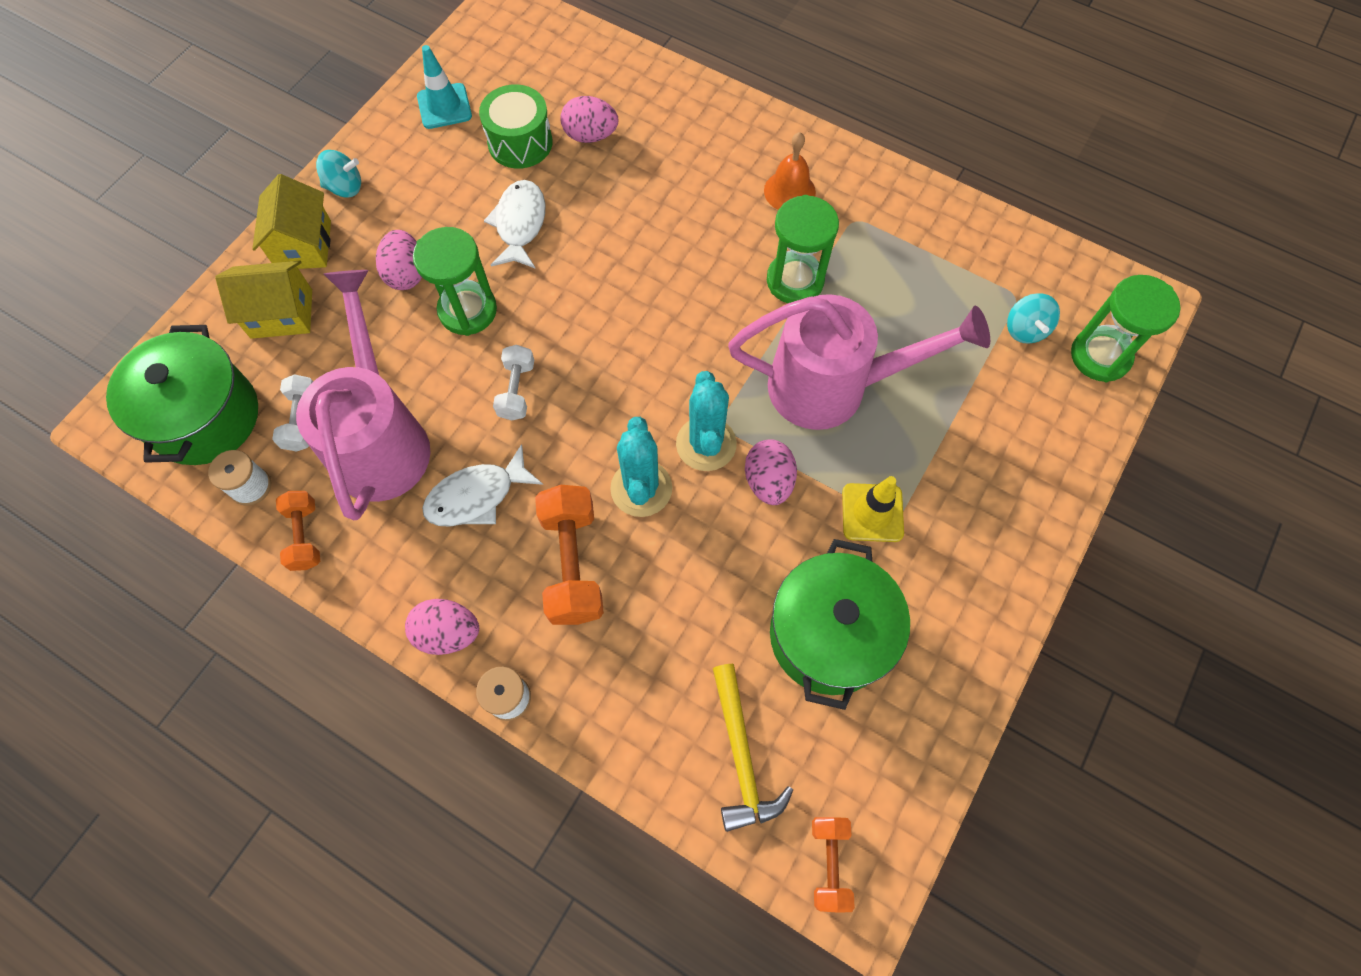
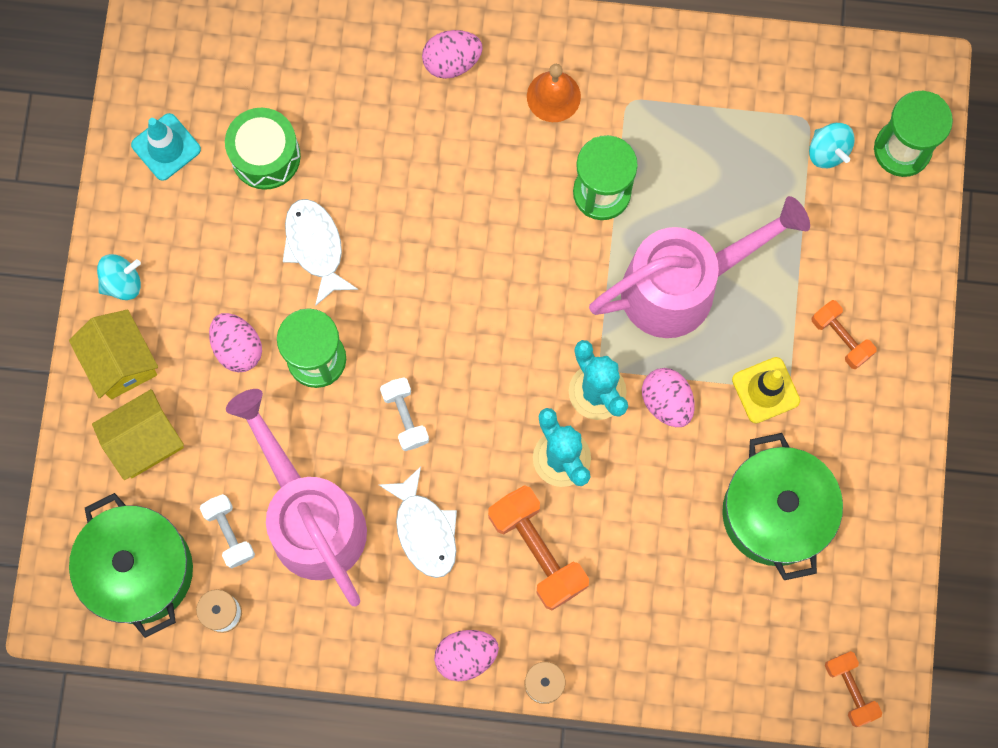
camera: 25 degrees left, 10 degrees up
(305, 536) = (297, 633): orange dumbbell -> orange dumbbell (841, 338)
(477, 496) = (424, 530): white fish -> white fish turned 60 degrees counterclockwise
(590, 135) = (331, 117): pink egg -> pink egg (452, 62)
(741, 756) = (749, 642): yellow hammer -> none

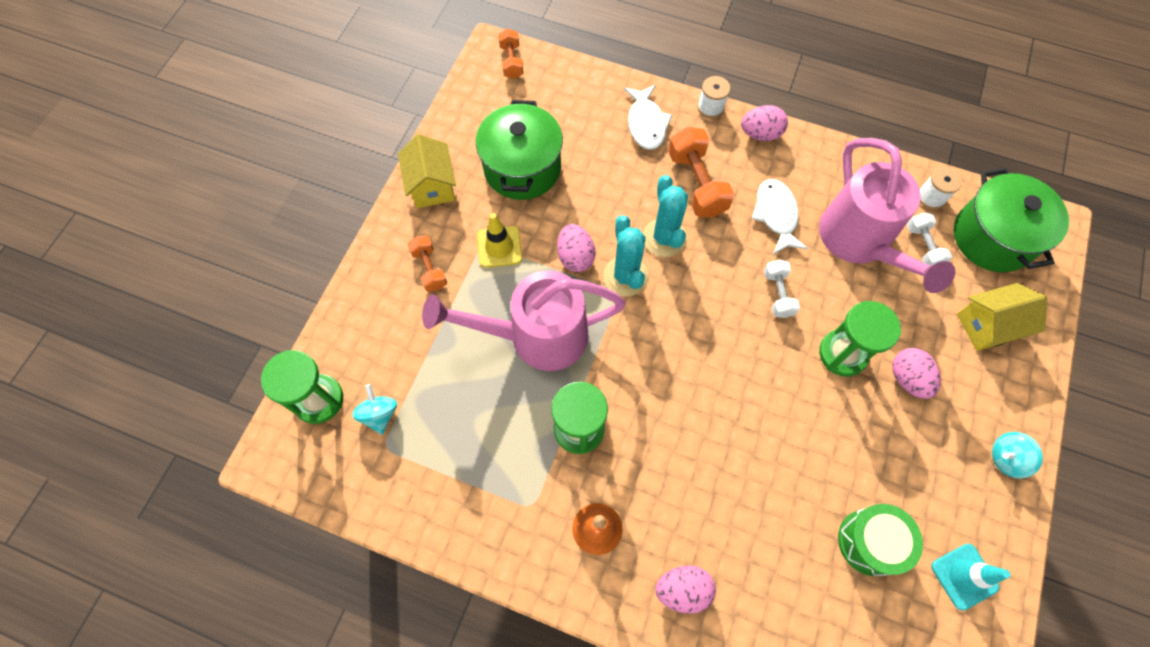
camera: 165 degrees left, 10 degrees down
(121, 362) = (1007, 391): yellow house -> yellow house (432, 186)
(315, 247) = (833, 445): white fish -> white fish (646, 123)

